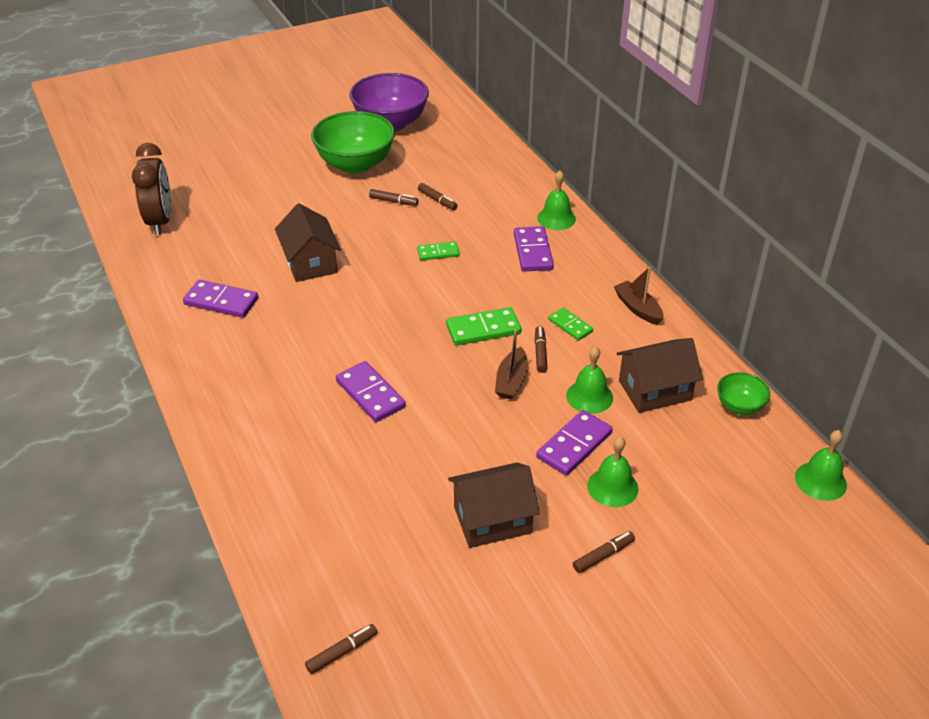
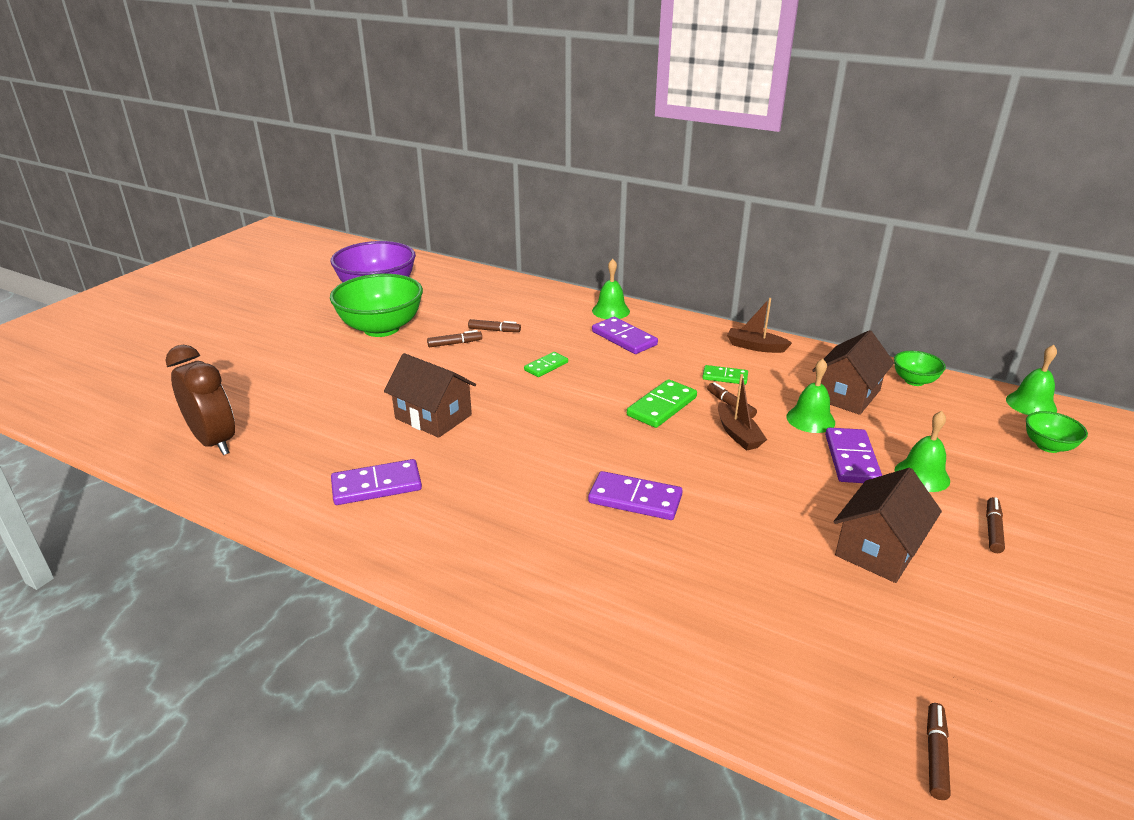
camera: 35 degrees left, 10 degrees down
(769, 522) = (1048, 446): none -> green bowl

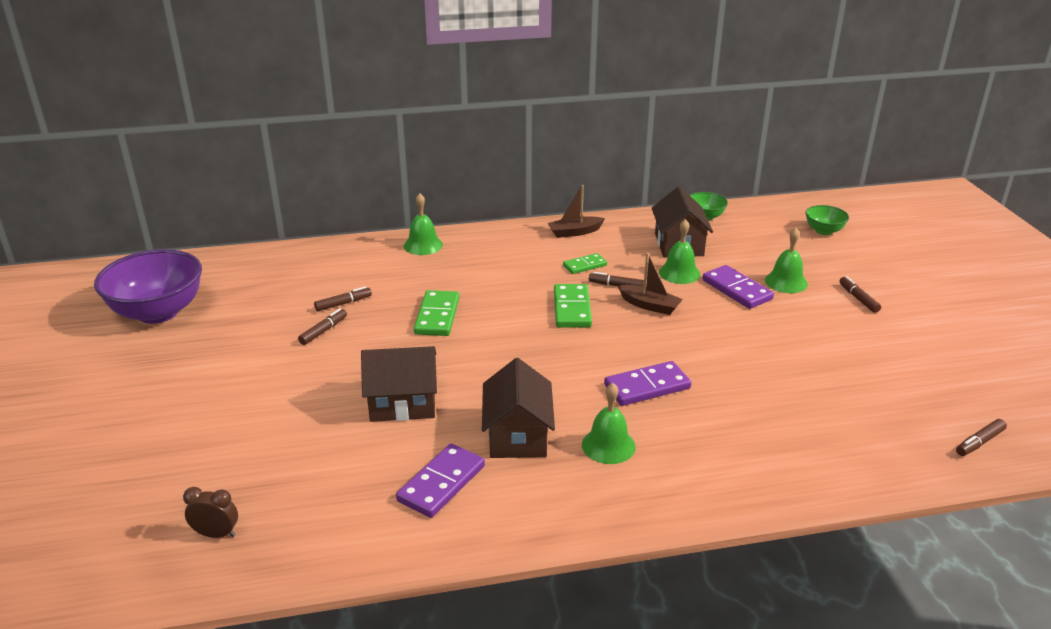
camera: 40 degrees left, 0 degrees up
(214, 441) = (216, 534): brown clock -> brown clock, size x0.49
(381, 328) = (224, 348): green bowl -> none
(546, 366) = (437, 316): green domino -> green domino, size x1.60
(624, 338) = (467, 265): purple domino -> none
(878, 549) = (820, 342): brown house -> brown house (517, 435)
(935, 755) = (979, 442): brown marker -> brown marker turned 105 degrees counterclockwise
(1031, 404) = (784, 206): green bell -> green bell (608, 445)

